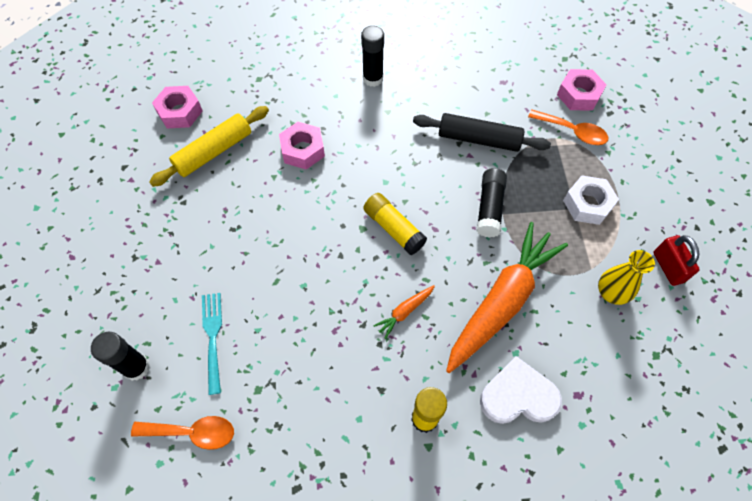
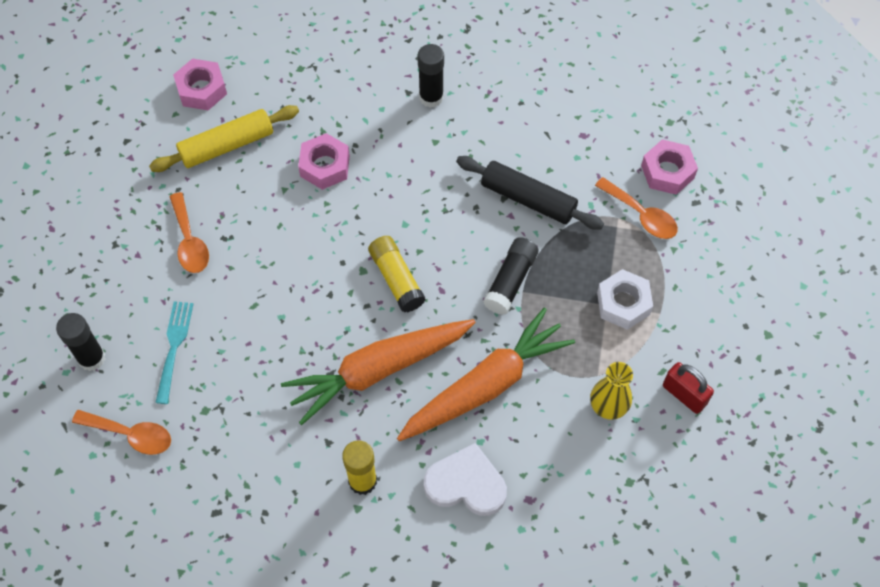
camera: 15 degrees right, 0 degrees up
(202, 239) = (190, 241): none -> orange spoon
(404, 312) = (378, 370): orange carrot -> orange carrot, size x2.47
(668, 267) = (684, 394): red padlock -> red padlock turned 45 degrees counterclockwise

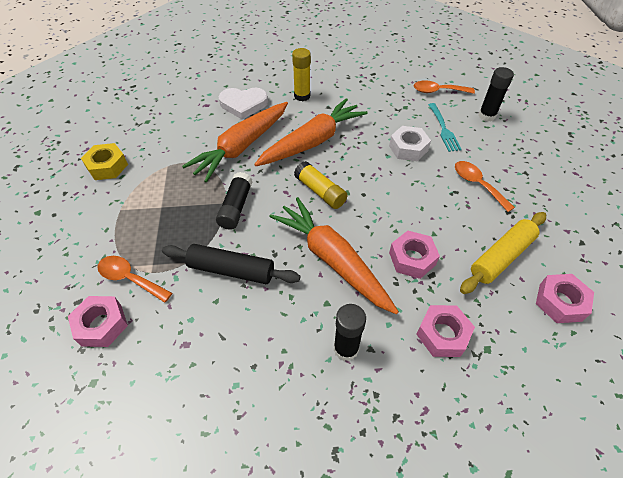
camera: 165 degrees right, 10 degrees down
(334, 88) = (442, 334): none -> pink nut
(413, 185) = (332, 260): none -> orange carrot
(608, 406) = (160, 151): yellow vase -> none
(623, 303) = (148, 210): white nut -> white nut (408, 148)
(684, 394) = (107, 166): red padlock -> yellow nut

